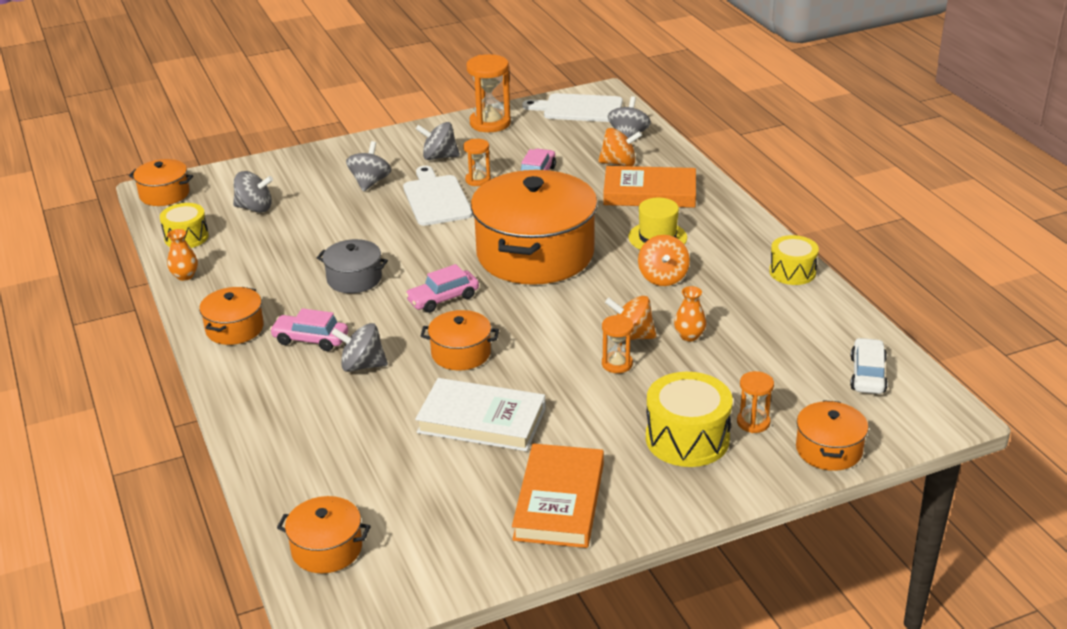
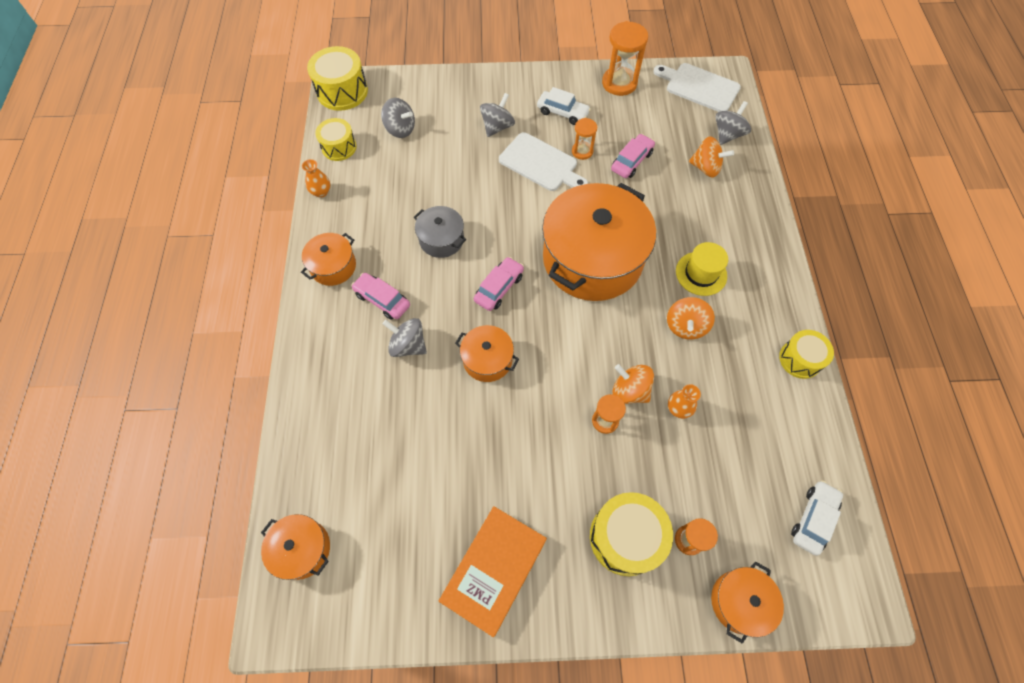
camera: 20 degrees right, 30 degrees up
(164, 194) = (342, 91): orange pot -> yellow drum
(436, 199) = (541, 164): white cutting board -> white cutting board turned 120 degrees clockwise
(439, 157) = (562, 113): grey spinning top -> white car
(443, 299) = (499, 288): pink car -> pink car turned 135 degrees clockwise
(481, 420) = (472, 447): white book -> none
(649, 193) = (717, 214): orange book -> none

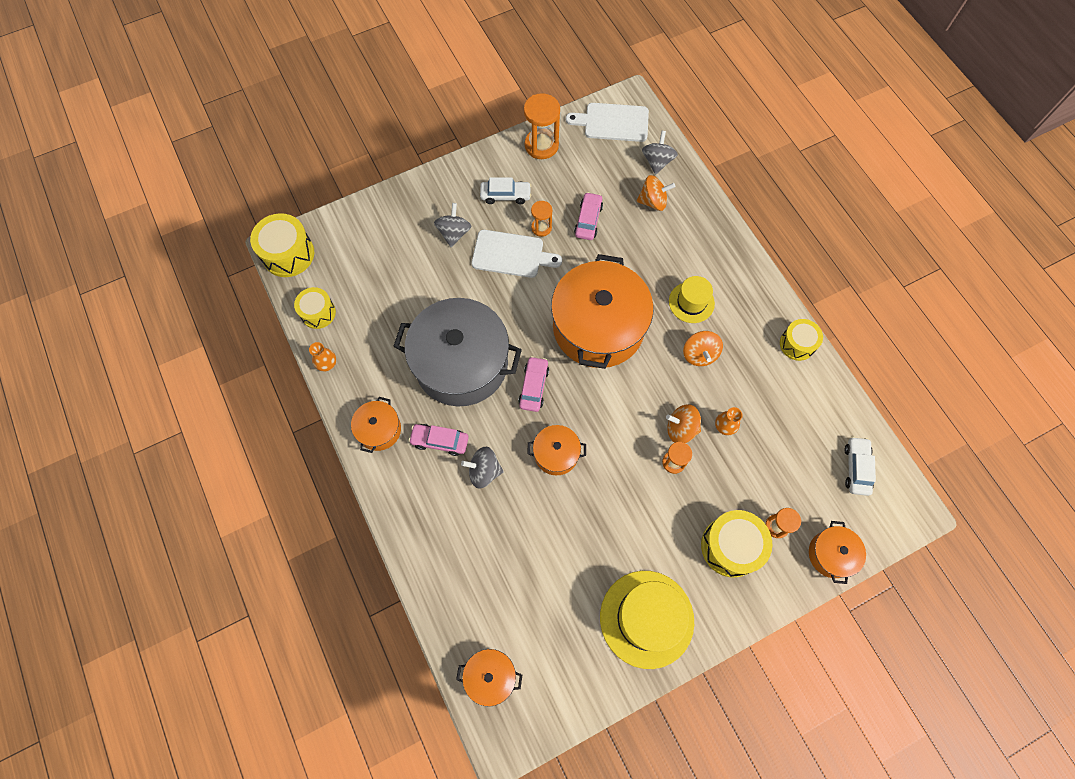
camera: 25 degrees left, 5 degrees up
(400, 129) = (366, 271): grey spinning top -> none
(441, 239) = (461, 363): grey pot -> grey pot, size x2.19
(494, 570) = (646, 618): orange book -> yellow hat

